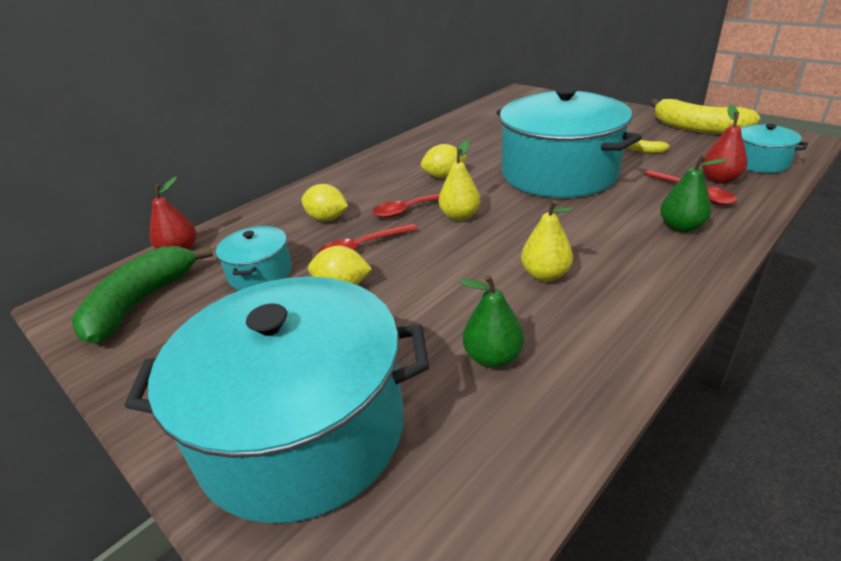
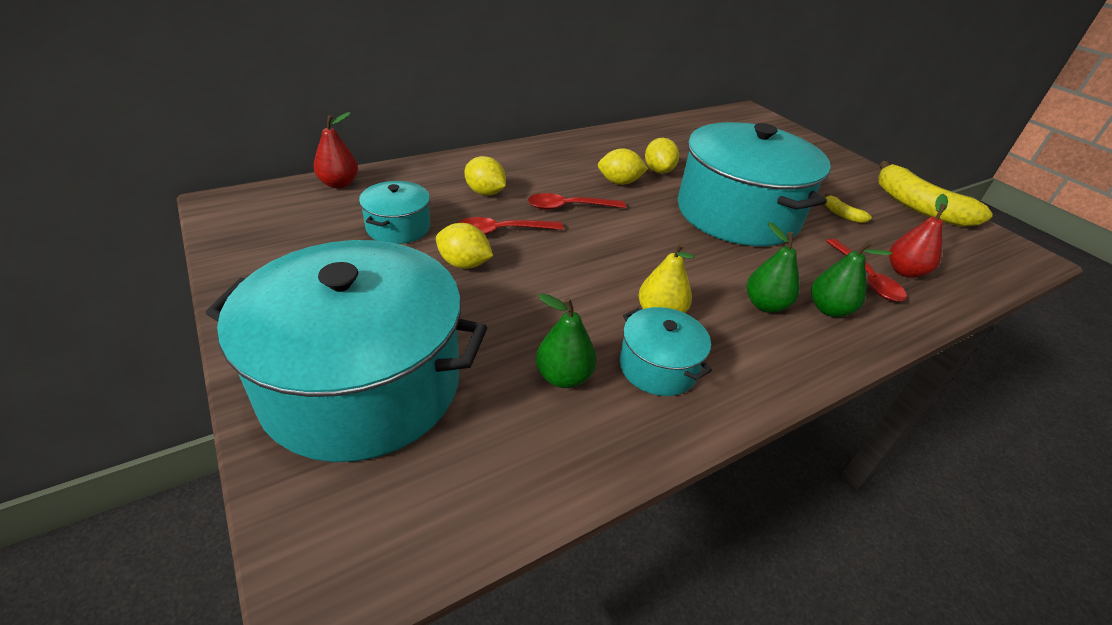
camera: 10 degrees right, 5 degrees up
(141, 303) = (284, 223): green banana -> none
(460, 216) = (612, 228): yellow pear -> none
(472, 158) = (658, 171): none -> yellow lemon
(628, 240) = (765, 305): none -> green pear
(759, 162) = (962, 266): turquoise pot -> turquoise pot (658, 367)

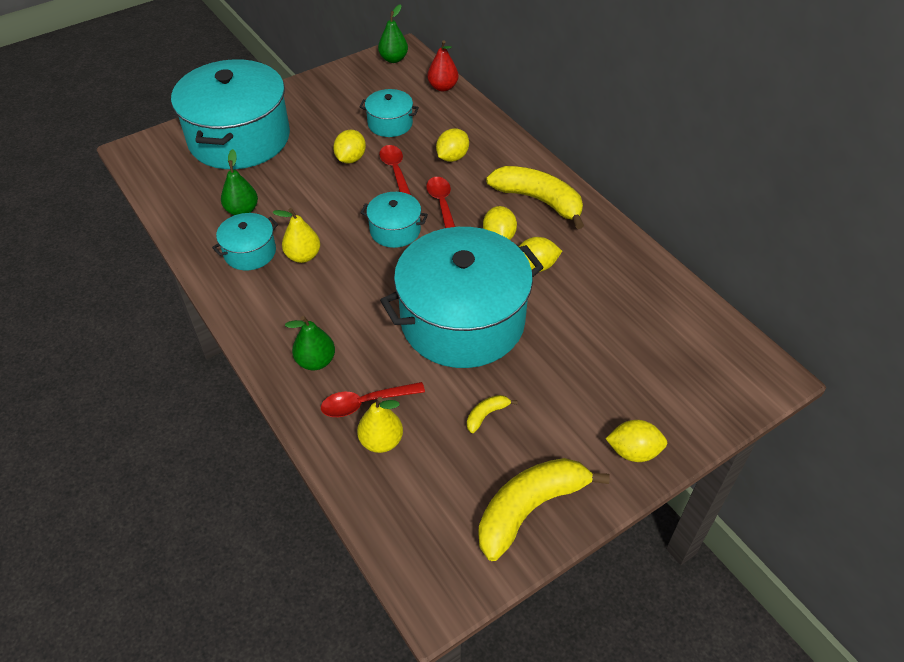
camera: 90 degrees right, 10 degrees up
(567, 157) = (538, 200): none -> yellow banana
(610, 240) = (395, 230): none -> turquoise pot
(765, 305) = (318, 319): green pear -> green pear (393, 59)
(840, 162) = (633, 451): none -> yellow lemon
(904, 271) = (381, 441): red pear -> yellow pear

